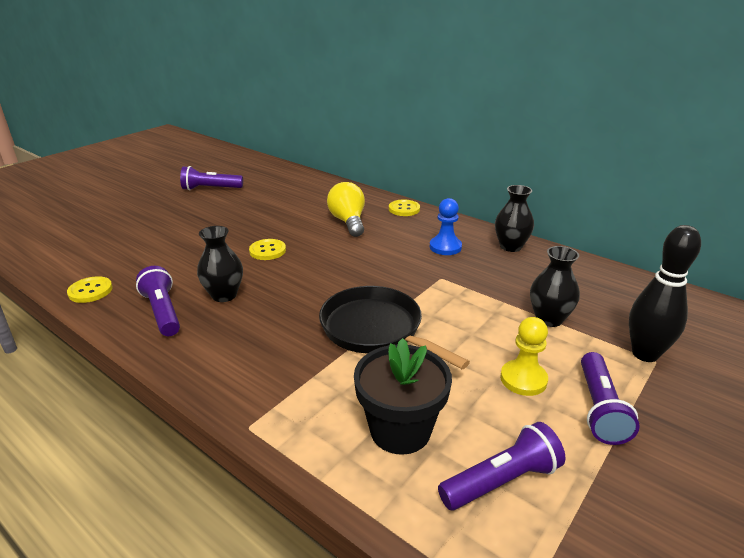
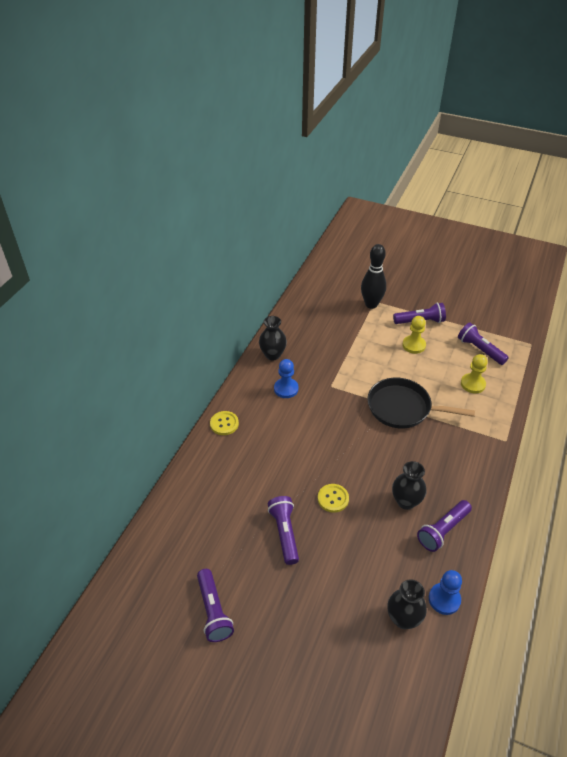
camera: 105 degrees left, 15 degrees up
(90, 291) = (444, 599): yellow button -> blue pawn
(251, 222) = (284, 533): none -> purple flashlight
(348, 222) = (261, 457): yellow light bulb -> none
(376, 329) = (403, 408): black pan -> black pan turned 75 degrees clockwise
(400, 430) = (473, 384): black flower pot -> yellow pawn
(549, 319) = (356, 336): black vase -> black vase (403, 618)

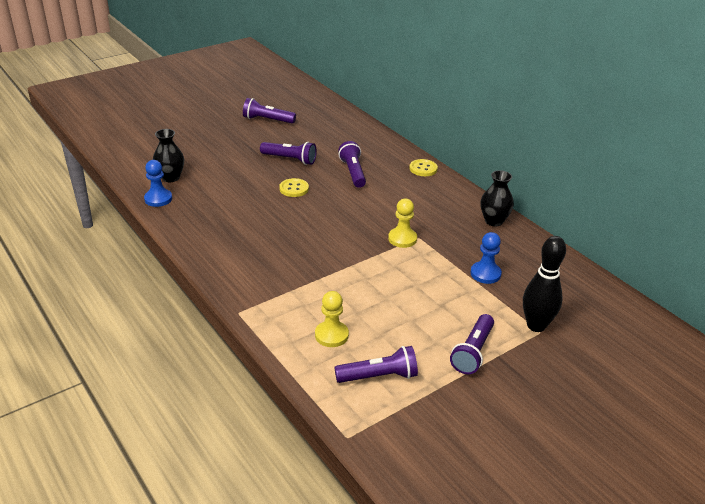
camera: 120 degrees right, 10 degrees down
(286, 389) = (438, 211): blue pawn -> blue pawn (485, 274)
(403, 408) = (348, 267): black pan -> none
(406, 501) = (250, 220): black vase -> none
(414, 345) = (433, 323): yellow pawn -> yellow pawn (402, 239)
(443, 530) = (204, 225): purple flashlight -> purple flashlight (353, 172)

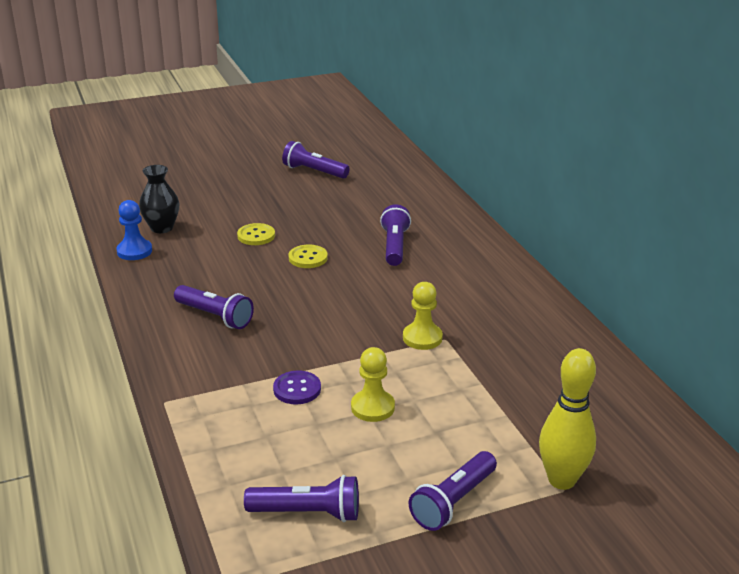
camera: 15 degrees right, 5 degrees down
(290, 159) = (319, 221): purple flashlight -> purple flashlight (215, 316)
(331, 289) = (297, 389): none -> purple button
(331, 335) = (269, 449): yellow pawn -> yellow pawn (372, 407)
(423, 169) = (491, 252): yellow button -> yellow button (256, 236)
(485, 274) = (518, 399): blue pawn -> none
(493, 221) = (561, 330): black vase -> none
(536, 325) = (561, 480): black bowling pin -> yellow bowling pin

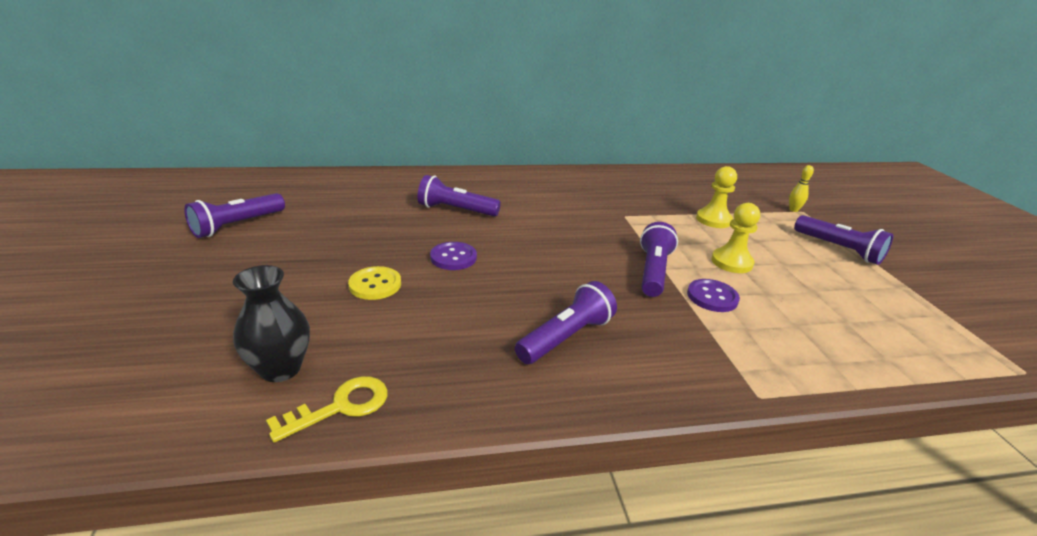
camera: 80 degrees left, 0 degrees up
(134, 251) = (341, 406): blue pawn -> yellow key
(307, 513) = (895, 315): purple flashlight -> purple flashlight (653, 271)
(308, 258) = (453, 257): yellow button -> purple button
(422, 338) = (622, 224): yellow pawn -> yellow pawn (713, 220)
(561, 480) = (793, 210): yellow bowling pin -> yellow bowling pin, size x0.44

